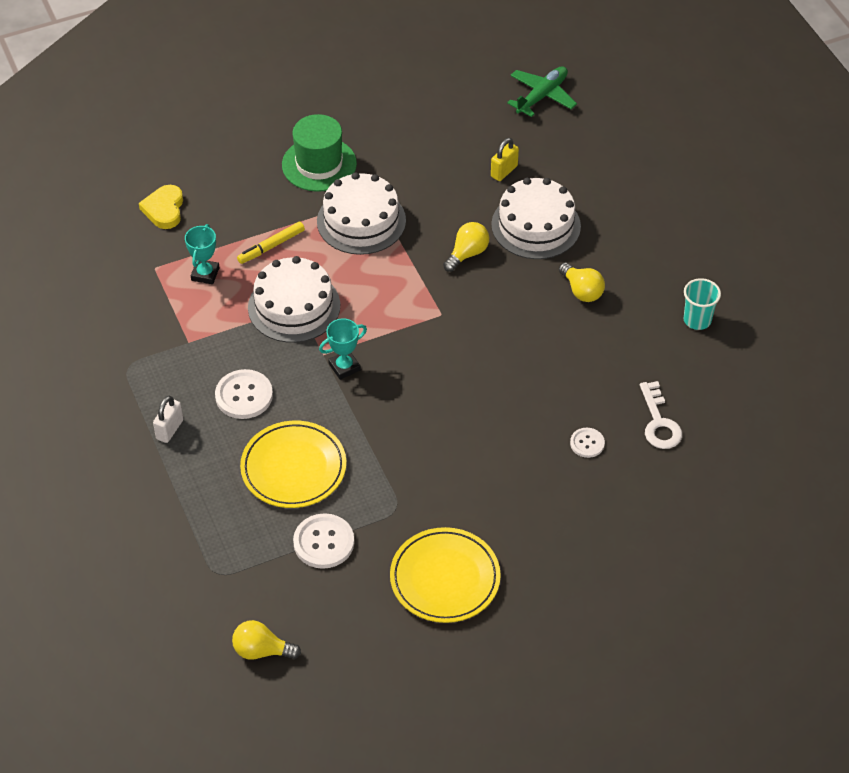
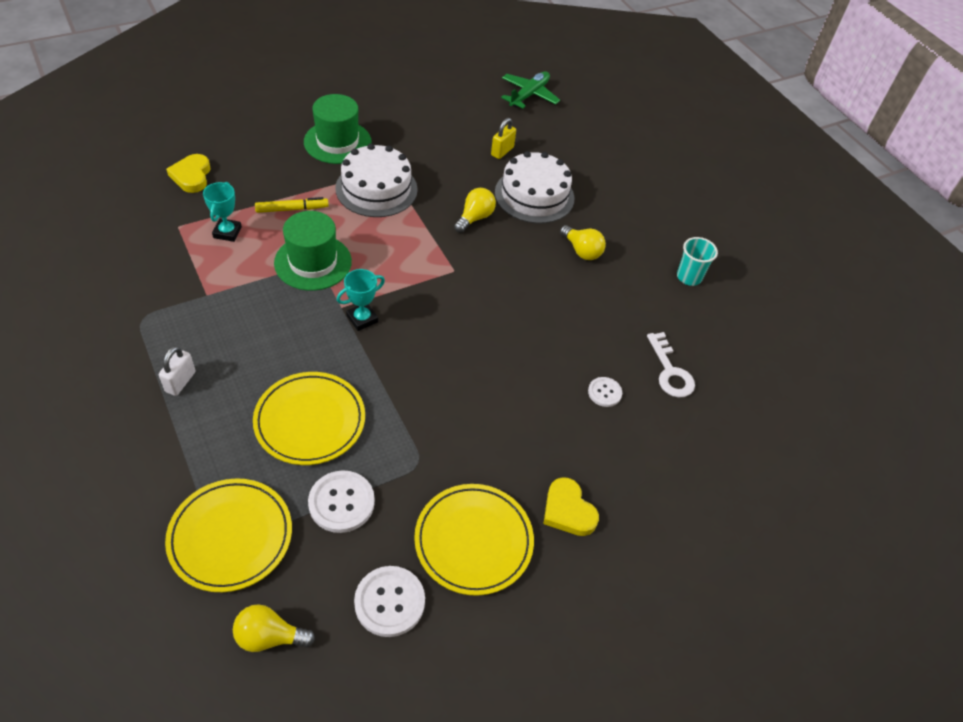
camera: 10 degrees left, 0 degrees up
(224, 569) = (231, 537): none -> yellow plate
(244, 395) = (260, 347): white button -> white button (389, 602)
(271, 246) = (292, 209): yellow marker -> yellow marker turned 150 degrees counterclockwise
(294, 306) = (313, 262): white cake -> green hat
(537, 554) = (568, 510): none -> yellow heart

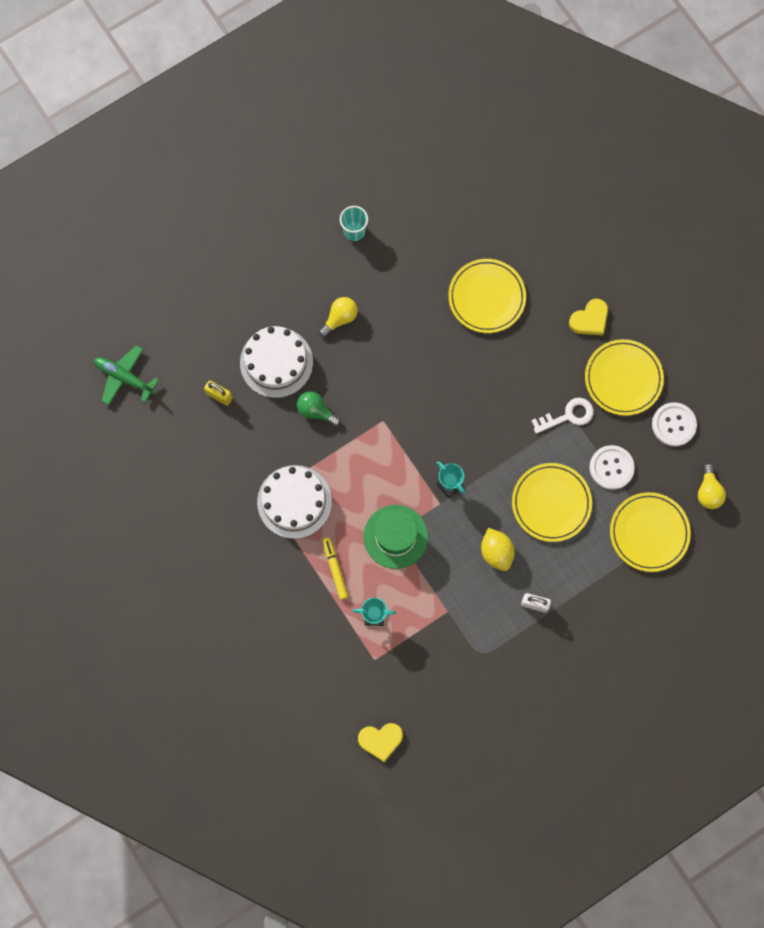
camera: 90 degrees left, 25 degrees up
(191, 176) = (309, 668): yellow heart -> yellow heart (380, 740)
(263, 352) = (496, 552): none -> yellow lemon
(337, 142) = (235, 549): green hat -> none
(475, 218) = (316, 411): yellow light bulb -> green light bulb
(604, 392) = (486, 297): white button -> yellow plate
(670, 371) = (457, 249): white key -> white key (567, 416)

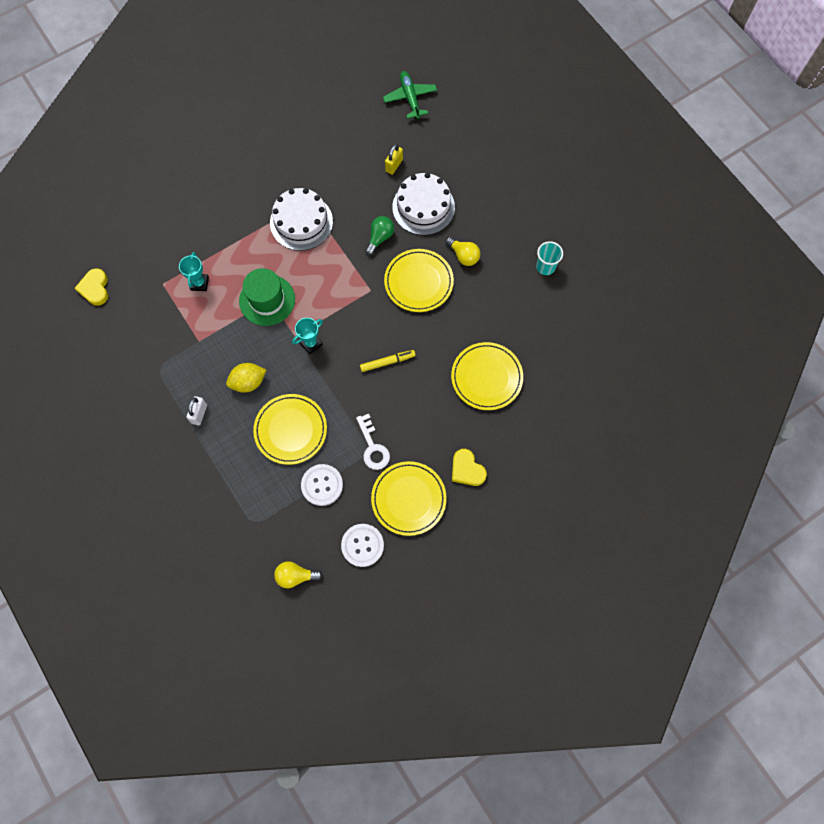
camera: 90 degrees right, 5 degrees down
(124, 377) = (410, 98): green plane -> green plane turned 45 degrees counterclockwise
(335, 569) = (242, 253): yellow marker -> yellow marker (387, 362)
(649, 532) = (258, 518): yellow plate -> yellow plate (418, 282)

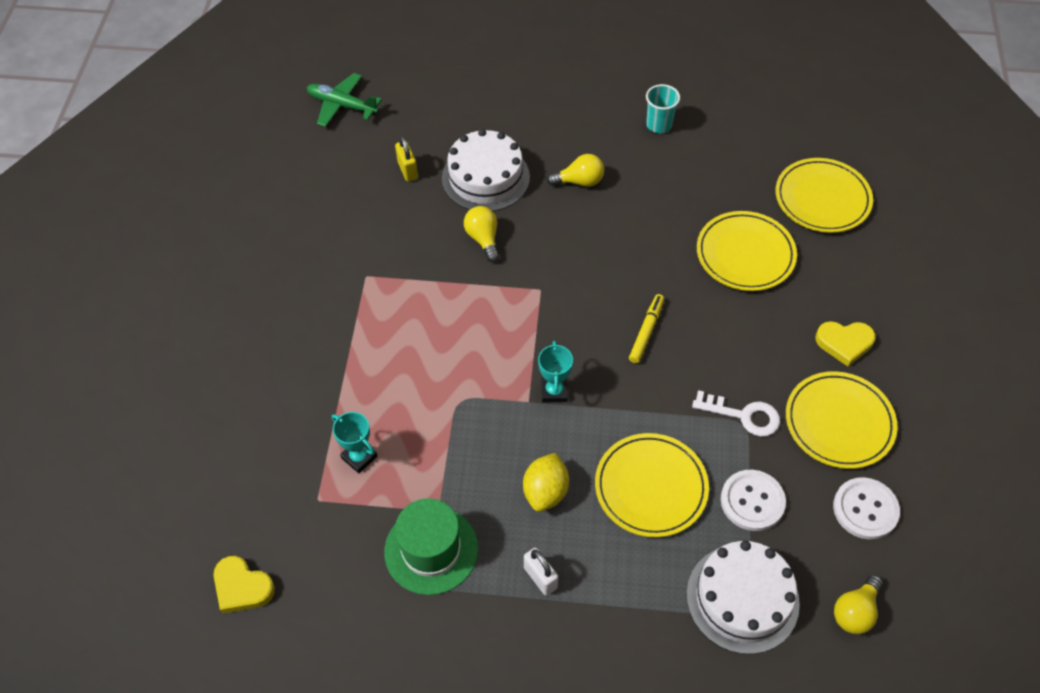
camera: 50 degrees left, 15 degrees down
(267, 300) = (453, 399): green hat -> green hat (431, 550)
(301, 222) = (386, 298): white cake -> white cake (742, 598)
(380, 238) = (483, 239): green light bulb -> yellow light bulb
(418, 282) = (573, 240): yellow plate -> yellow plate (822, 199)

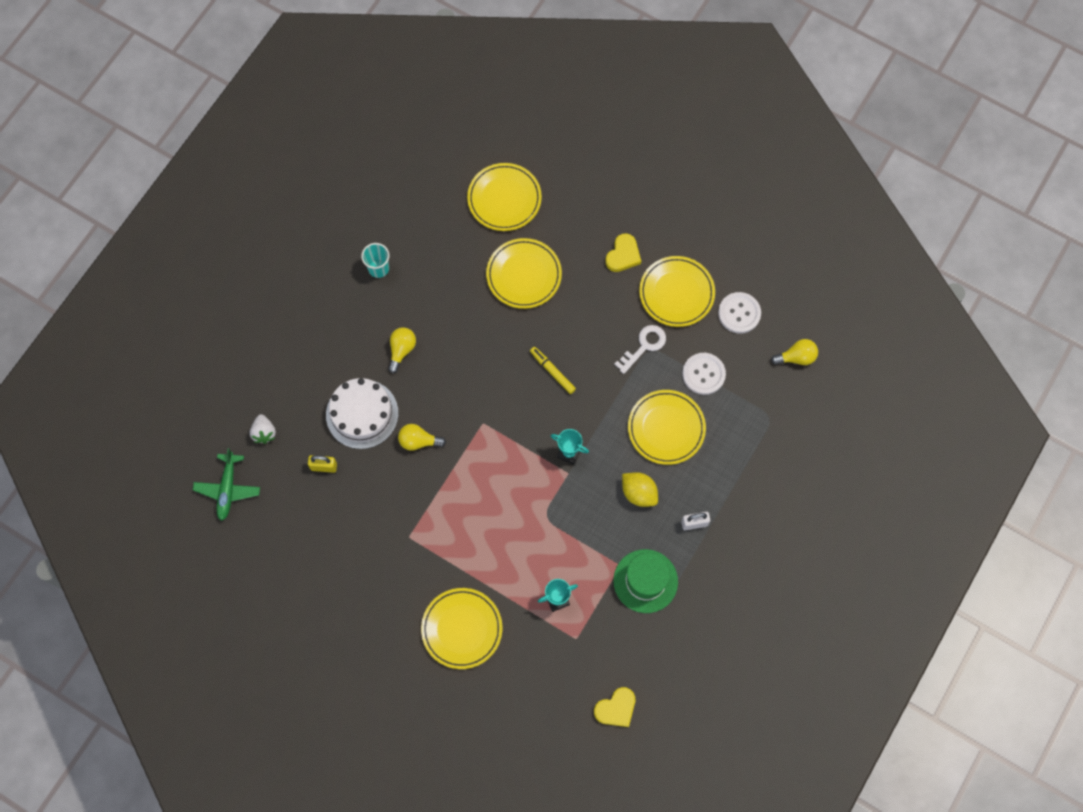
camera: 65 degrees left, 15 degrees up
(278, 372) = (462, 629): none -> yellow plate
(342, 105) = (228, 489): green plane -> green plane turned 45 degrees counterclockwise
(418, 108) = (264, 432): none -> white strawberry
(742, 598) = (760, 414): white cake -> none
(855, 612) = (796, 357): yellow light bulb -> yellow light bulb turned 75 degrees counterclockwise

